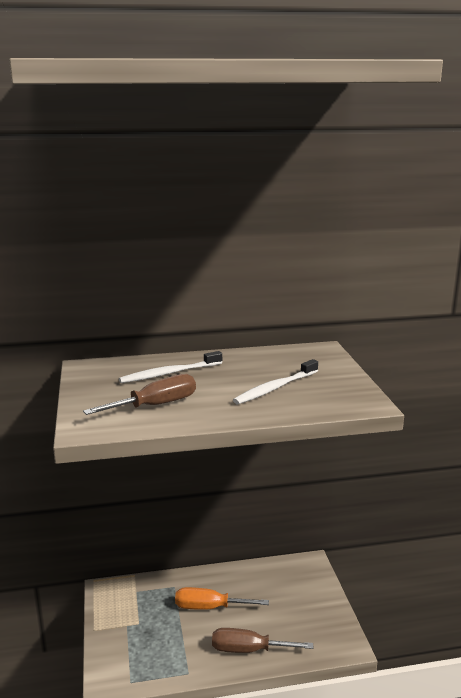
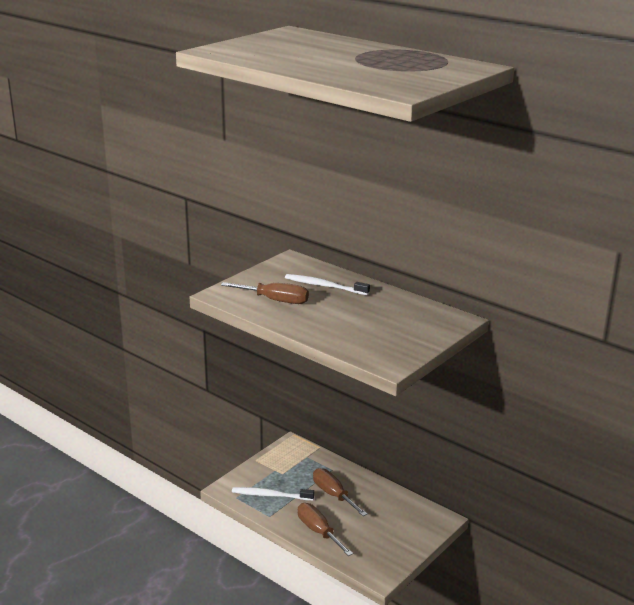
camera: 50 degrees right, 5 degrees up
(209, 607) = (333, 495): orange screwdriver -> brown screwdriver
(275, 388) = (361, 326): white toothbrush -> white toothbrush (270, 495)

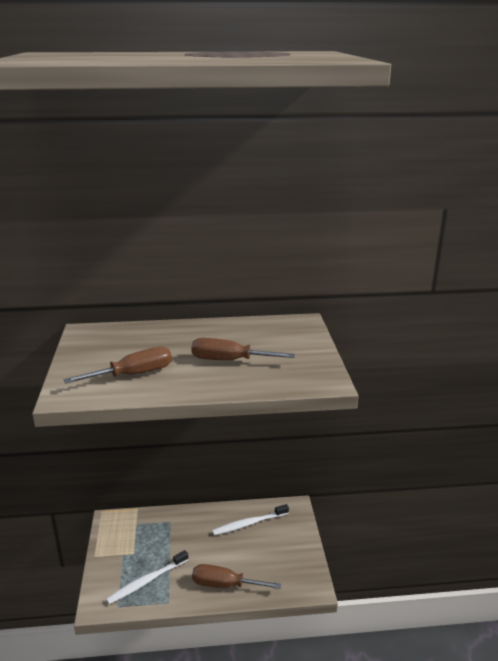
camera: 45 degrees left, 0 degrees up
(324, 286) = (156, 341): white toothbrush -> white toothbrush (249, 524)
(333, 495) = (197, 543): brown screwdriver -> brown screwdriver (229, 360)

